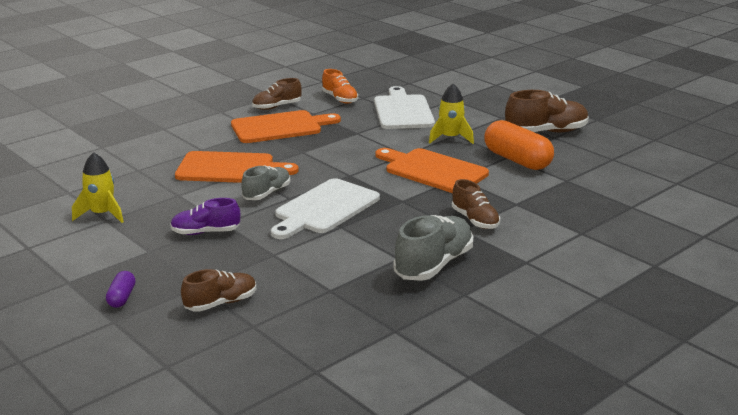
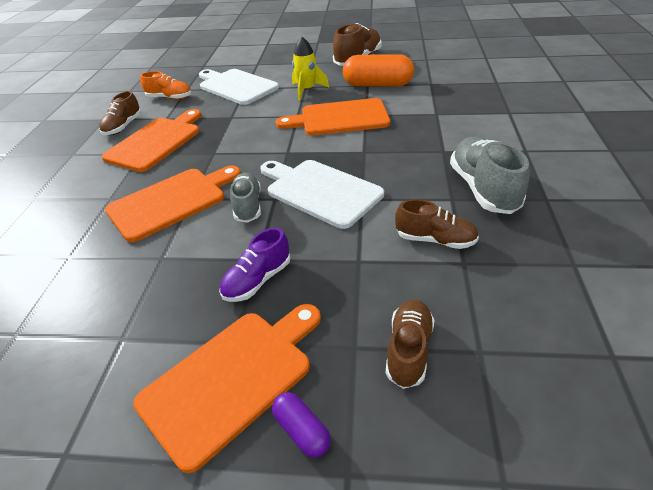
camera: 40 degrees left, 15 degrees up
(102, 214) = (104, 336): yellow rocket -> none
(126, 263) = (232, 378): none -> orange cutting board
(324, 208) = (320, 191): white cutting board -> white cutting board turned 135 degrees clockwise
(475, 220) = (438, 139): brown shoe -> brown shoe (435, 240)

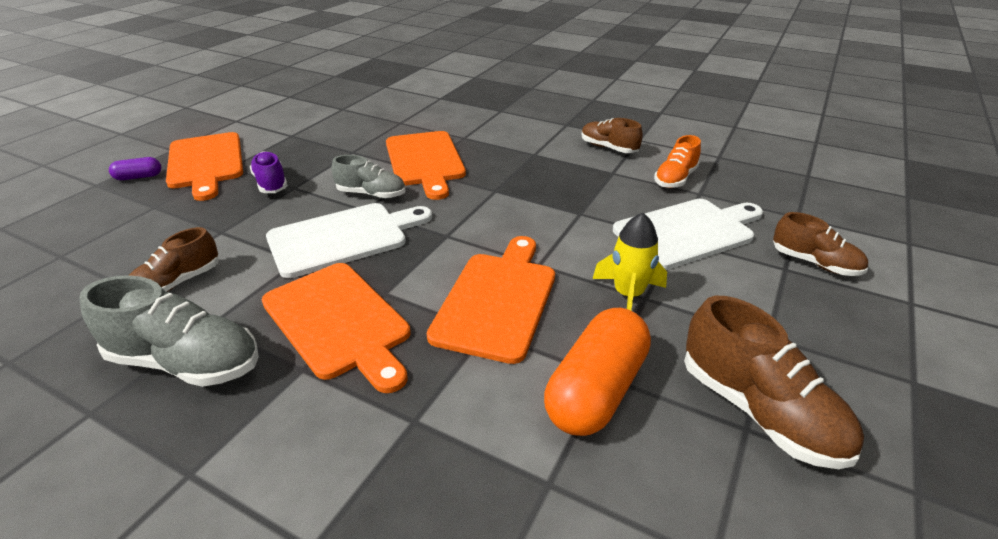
camera: 110 degrees right, 5 degrees down
(156, 142) = (553, 162): orange cutting board -> orange cutting board (338, 322)
(409, 350) = (115, 226): brown shoe -> brown shoe (814, 263)

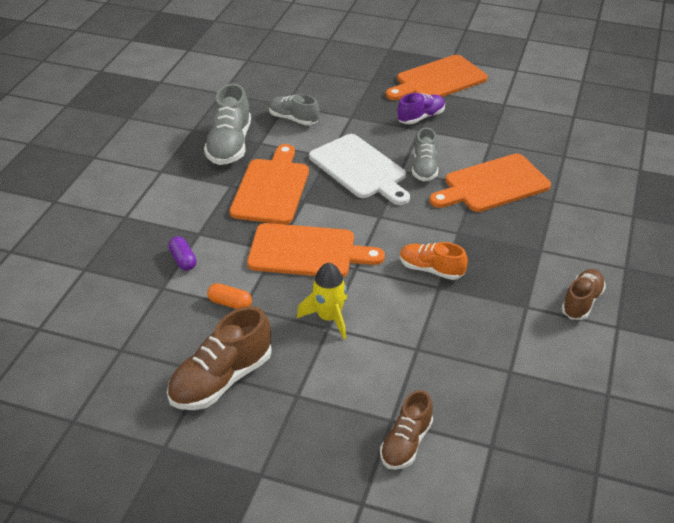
camera: 80 degrees right, 5 degrees up
(139, 177) = (406, 61): purple capsule -> purple capsule (183, 260)
(177, 283) = (293, 119): brown shoe -> grey shoe
(338, 322) = (271, 188): orange cutting board -> orange cutting board turned 150 degrees clockwise
(596, 390) = (230, 303): orange capsule -> orange capsule, size x0.47
(675, 179) = (533, 353): orange shoe -> orange shoe (431, 270)
(687, 232) = (430, 357): white cutting board -> none

